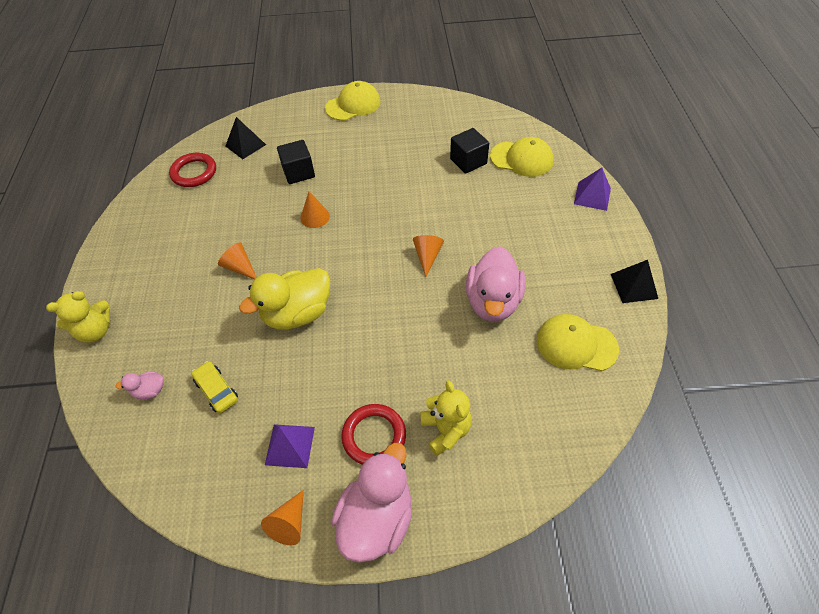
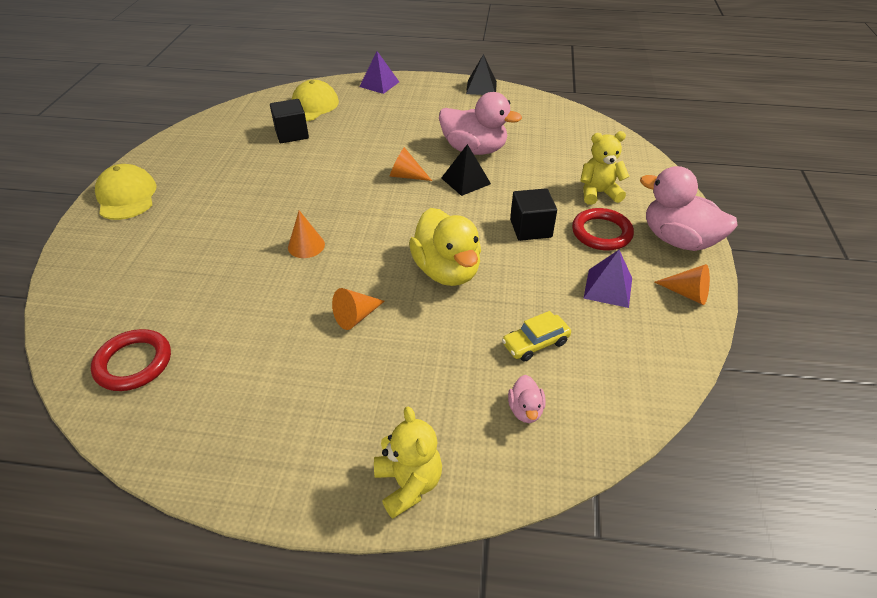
camera: 80 degrees left, 10 degrees down
(245, 145) = (118, 301): black pyramid -> black pyramid (465, 181)
(298, 172) = (218, 253): black cube -> black cube (530, 228)
(576, 344) = (528, 121): yellow cap -> none

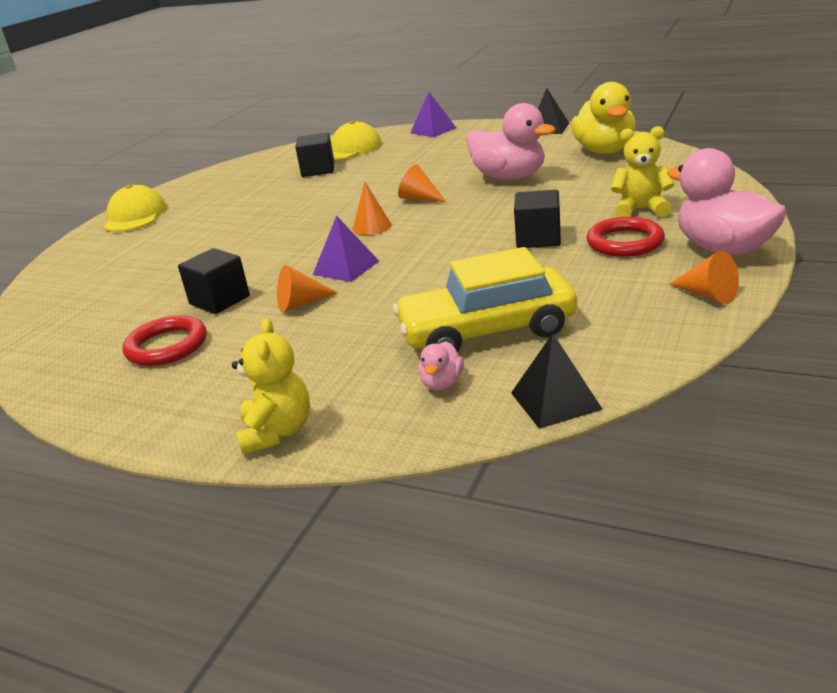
camera: 20 degrees right, 15 degrees down
(134, 363) = (71, 329): red ring -> red ring (167, 346)
(274, 315) = (219, 300): none -> black cube
(306, 246) = (282, 251): orange cone -> orange cone (372, 227)
(447, 271) = (420, 271): yellow duck -> yellow duck (604, 151)
(465, 181) = (484, 201): black pyramid -> black pyramid (555, 401)
(535, 343) = (487, 330): yellow car -> yellow car, size x2.09
(608, 288) = (605, 288): purple pyramid -> purple pyramid (346, 267)

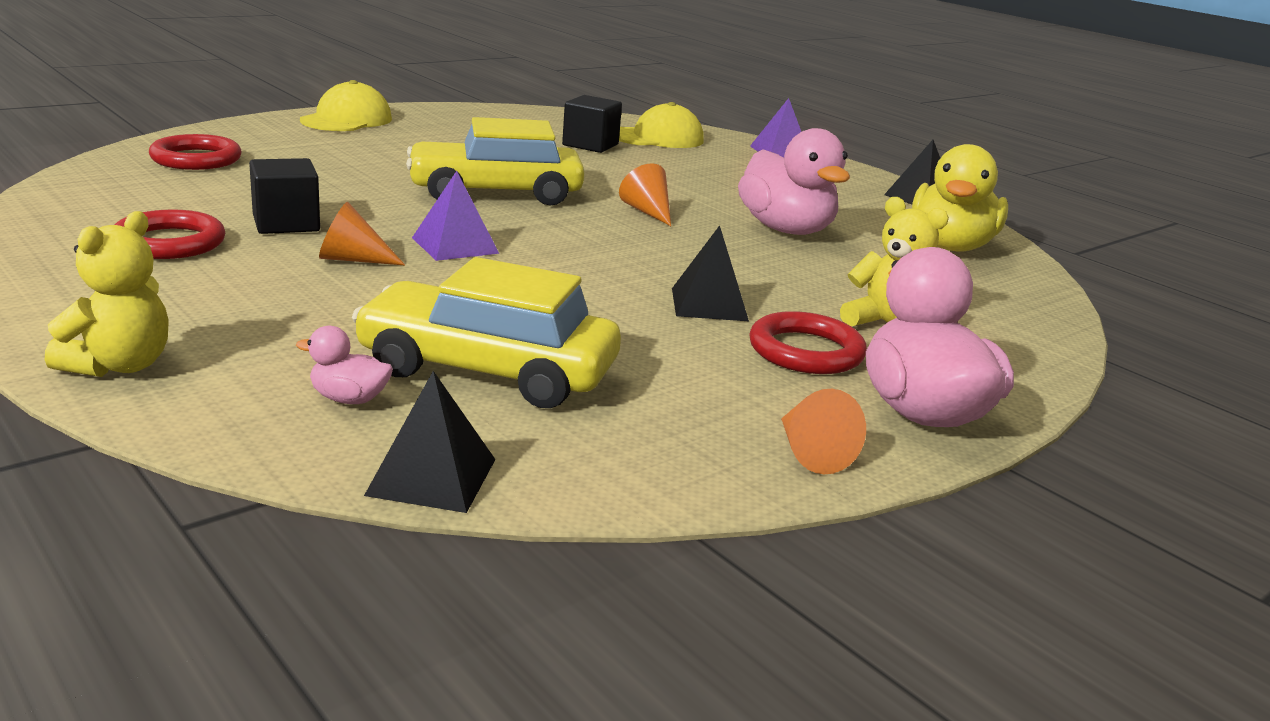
camera: 20 degrees right, 5 degrees down
(81, 285) = (196, 159): none -> red ring
(313, 224) = (495, 193): none -> yellow car
(372, 227) = (549, 218): orange cone -> none
(442, 383) = (349, 399): pink duck -> pink duck turned 60 degrees clockwise
(538, 238) = (709, 304): black cube -> black pyramid

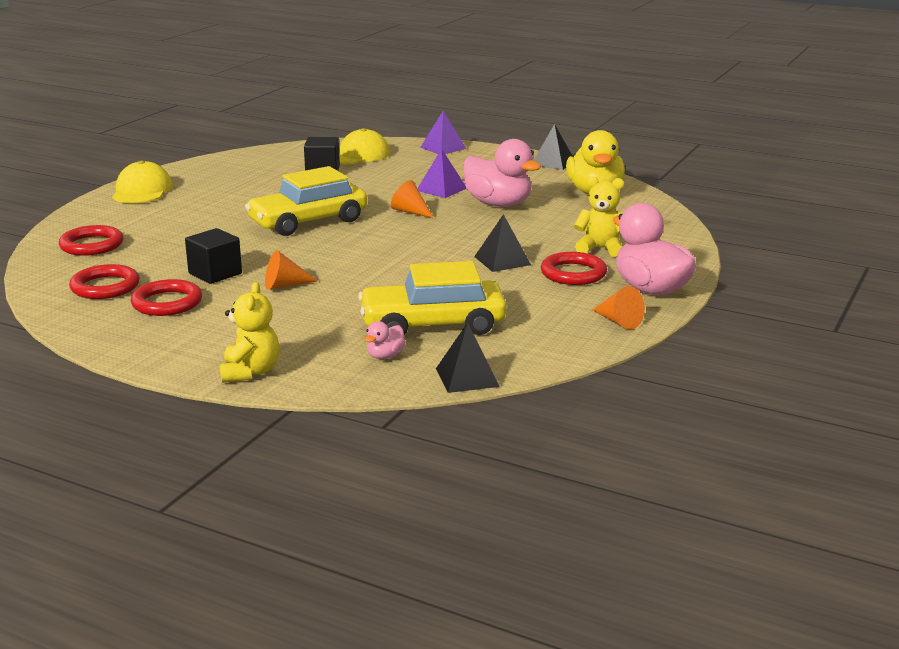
camera: 20 degrees left, 0 degrees up
(130, 206) = (105, 287): none -> red ring
(349, 399) = (385, 356): pink duck -> pink duck turned 45 degrees counterclockwise
(455, 245) = (329, 262): purple pyramid -> purple pyramid (441, 189)

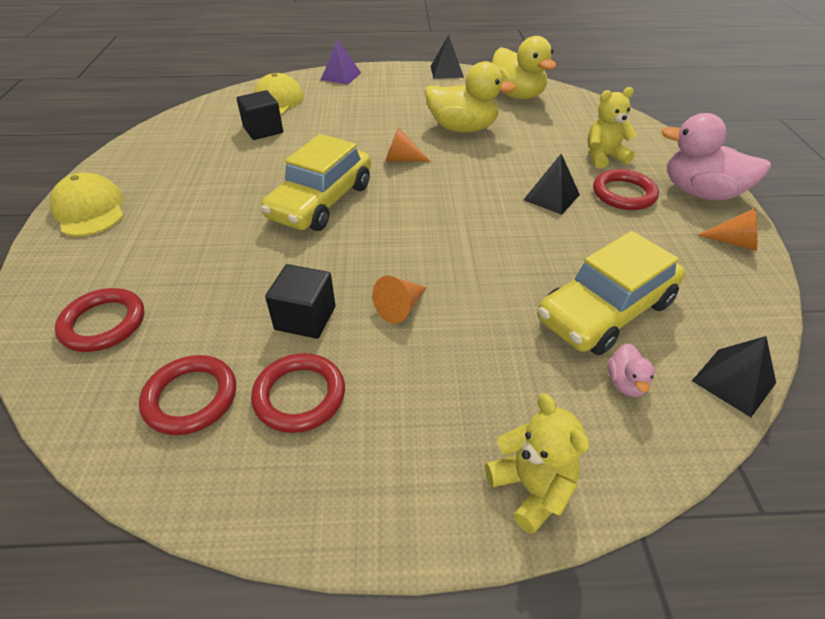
camera: 30 degrees left, 20 degrees up
(441, 189) = (395, 124): purple pyramid -> none
(498, 204) = (462, 128): pink duck -> yellow duck

